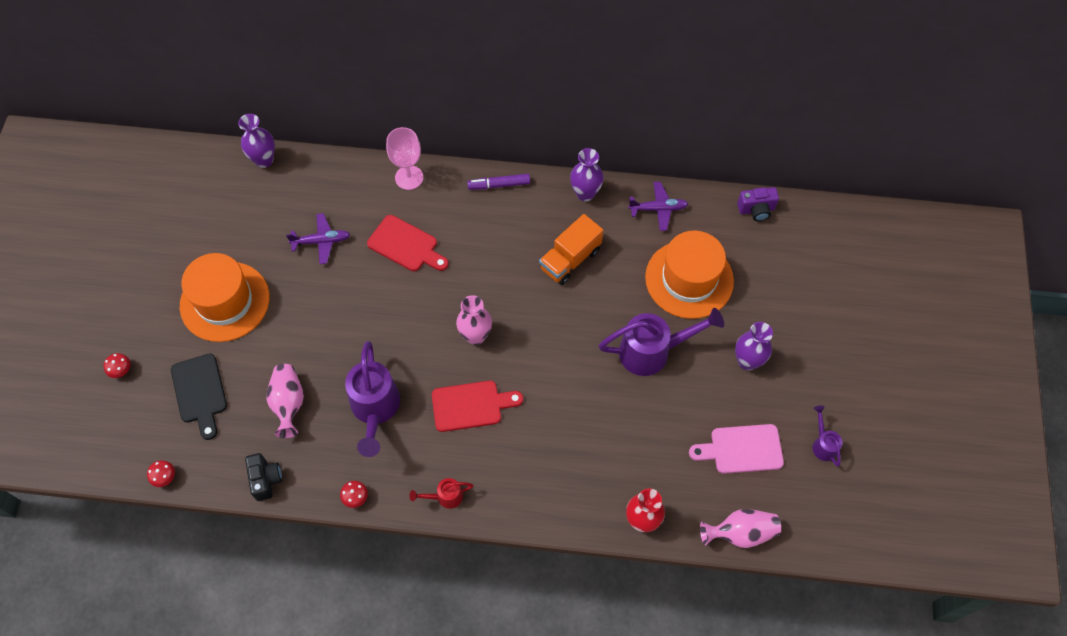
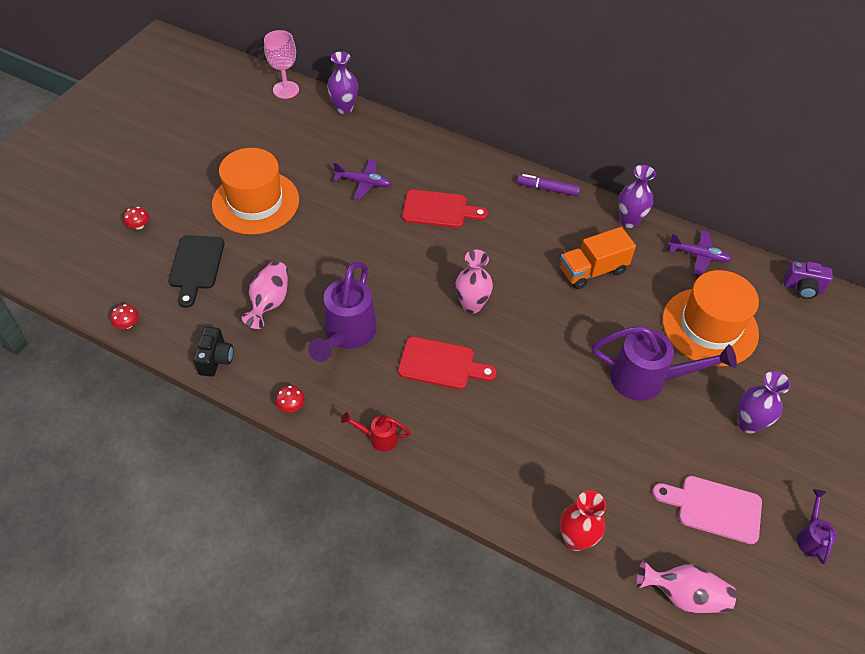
camera: 20 degrees right, 10 degrees down
(406, 245) = (439, 210): red cutting board -> red cutting board turned 45 degrees counterclockwise
(409, 177) = (466, 158): pink goblet -> pink goblet (286, 90)

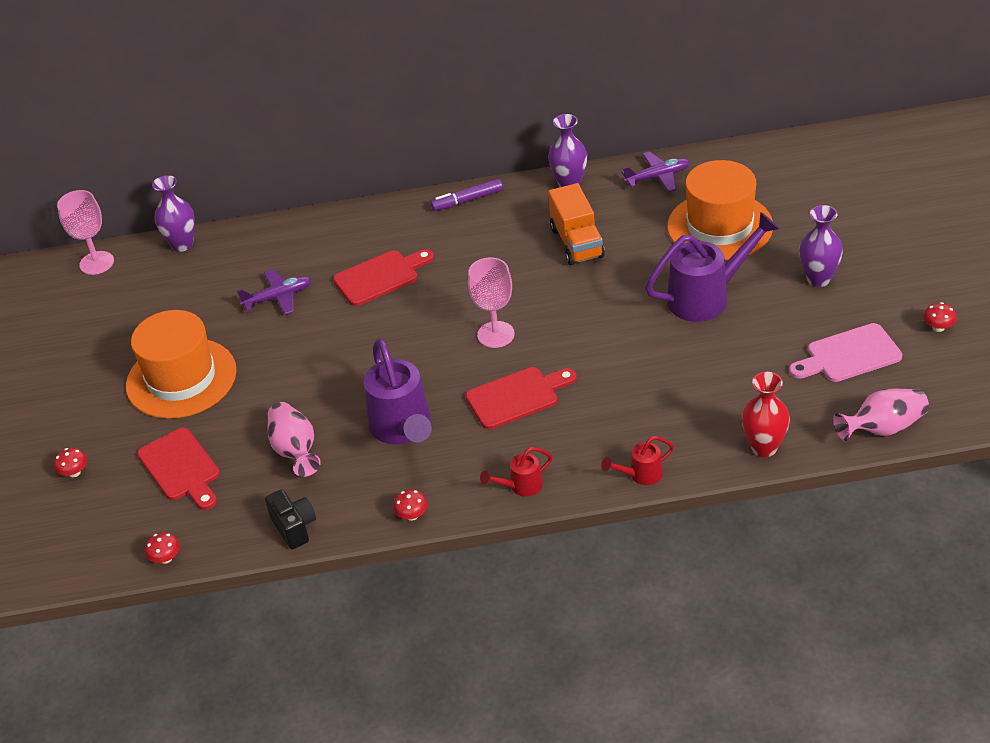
camera: 30 degrees left, 10 degrees down
(196, 266) = (181, 468): black cutting board -> red cutting board
(466, 492) = (640, 475): none -> red watering can
(472, 305) = (496, 334): pink vase -> pink goblet
(592, 270) = (577, 243): orange truck -> orange truck turned 45 degrees counterclockwise
(802, 288) = (767, 152): purple camera -> none
(811, 537) = (938, 327): purple watering can -> red mushroom

